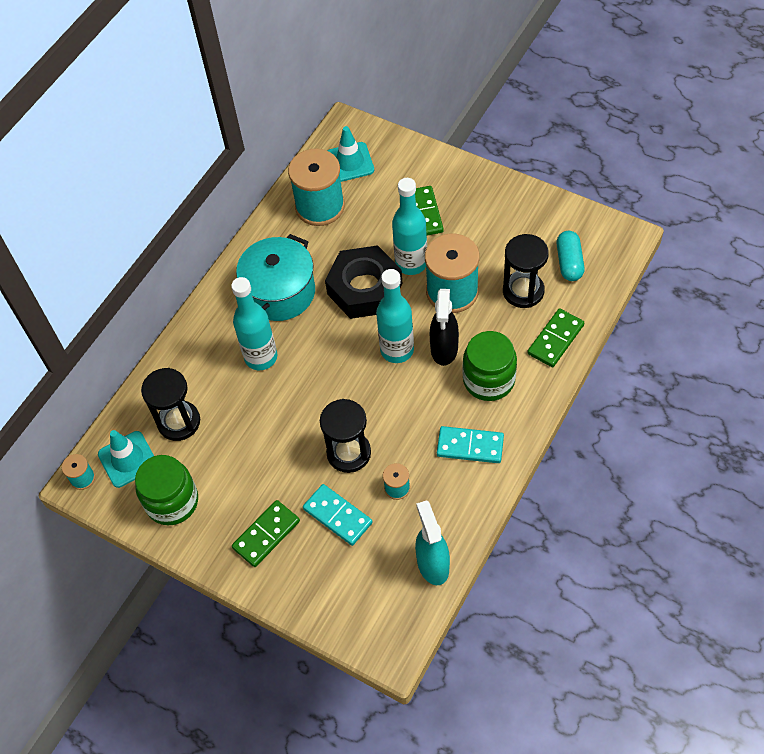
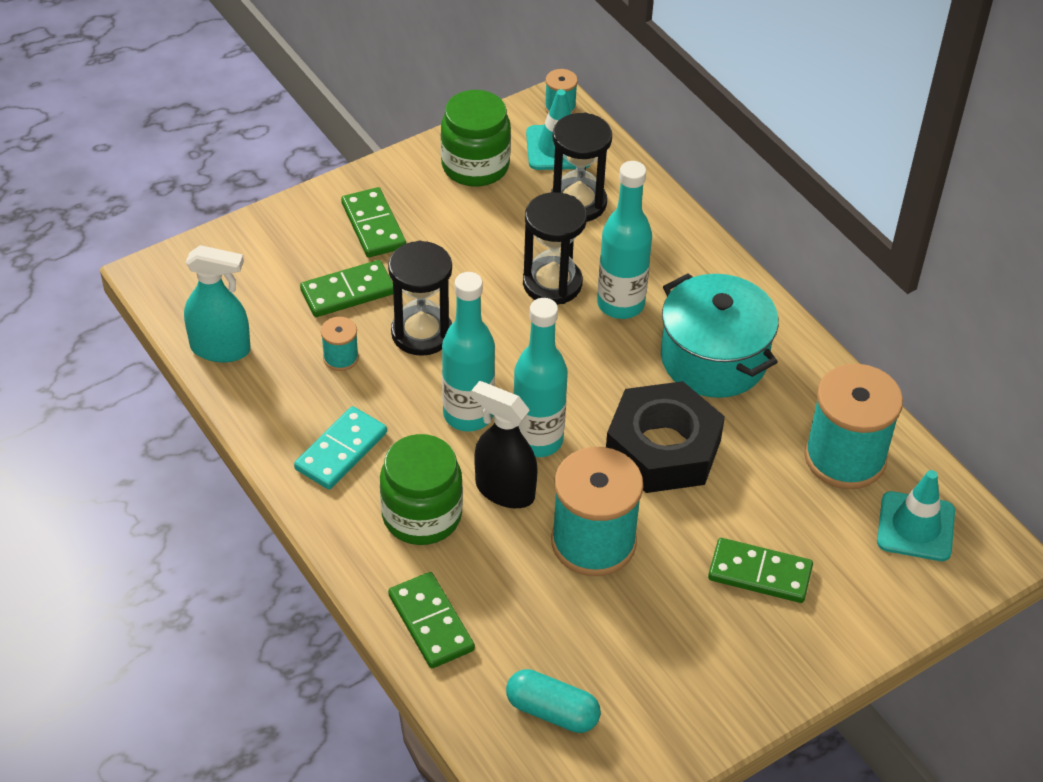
camera: 110 degrees right, 10 degrees down
(338, 516) = (348, 292): turquoise domino -> green domino
(411, 263) = (674, 518): turquoise bottle -> turquoise bottle (468, 415)
(523, 291) = (538, 626): black hourglass -> black hourglass (552, 283)

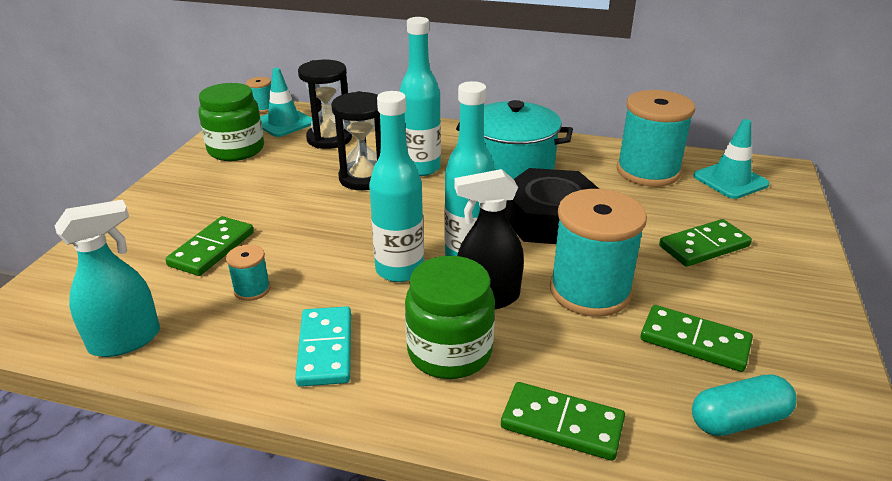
camera: 40 degrees left, 15 degrees down
(373, 225) = (191, 206): green domino -> green domino (694, 341)
(422, 333) = (303, 243): black hourglass -> none

